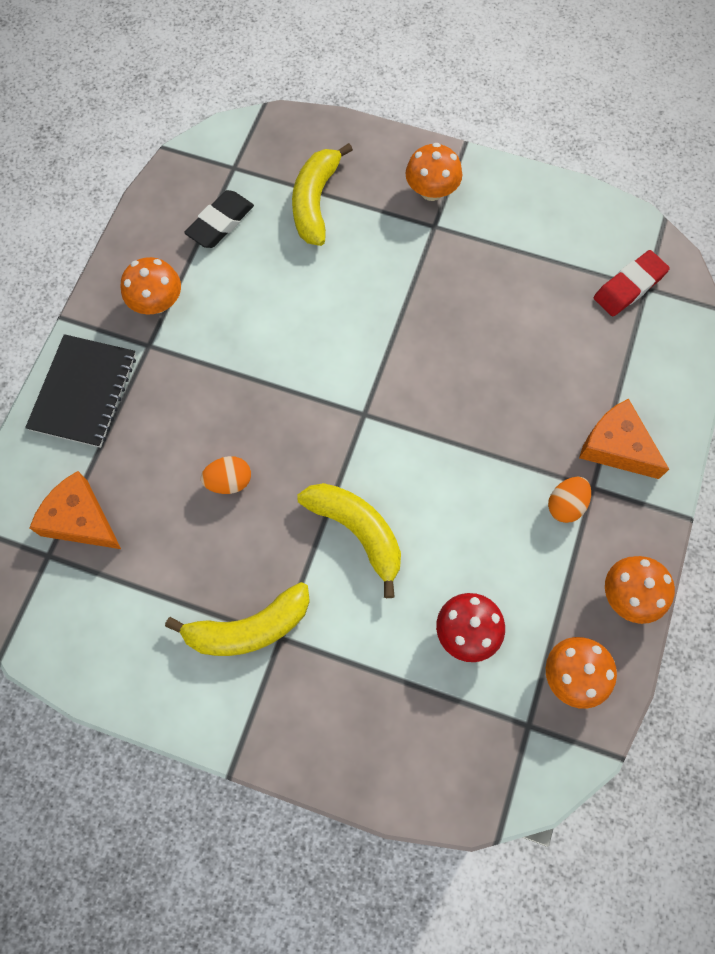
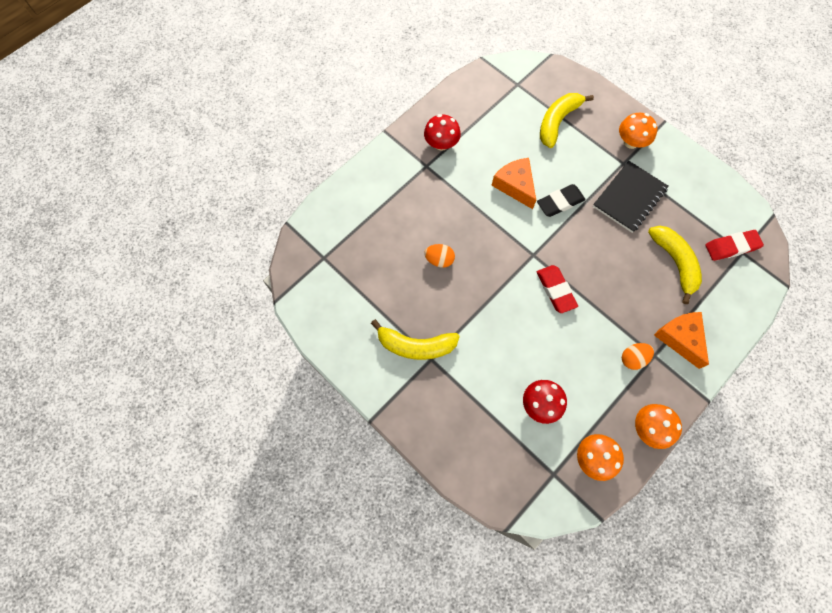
camera: 25 degrees right, 0 degrees up
(80, 519) = (349, 246): orange cheese -> orange cheese (515, 185)
(84, 392) = (380, 177): black notebook -> black notebook (629, 198)
(157, 302) = (441, 144): orange mushroom -> red mushroom
(220, 223) = (496, 113): black eraser -> black eraser (560, 202)
(357, 531) = (500, 319): yellow banana -> yellow banana (674, 263)
(417, 453) = (555, 290): none -> red eraser

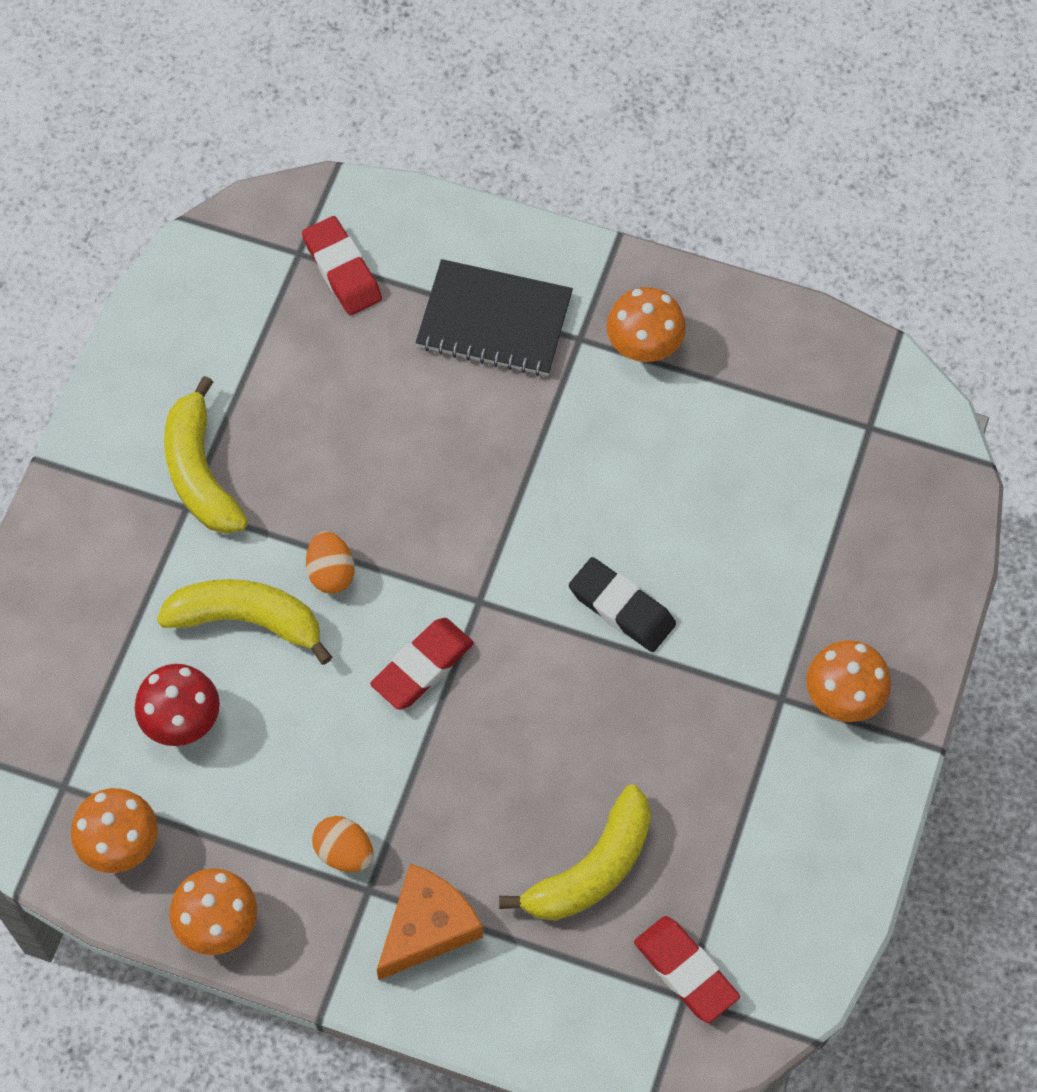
camera: 65 degrees right, 5 degrees down
(342, 243) = (342, 270): none -> red eraser
(439, 260) = (387, 442): orange egg -> orange egg (331, 572)
(441, 144) = (644, 344): red mushroom -> orange mushroom
(515, 185) = (618, 512): orange cheese -> none
(557, 122) = (815, 536): yellow banana -> yellow banana (247, 620)
(629, 198) = (701, 735): black notebook -> black notebook (494, 321)

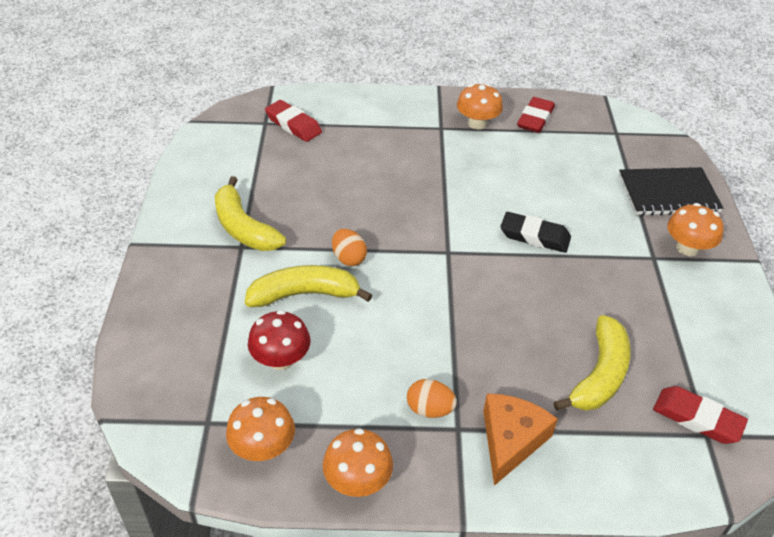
camera: 20 degrees left, 20 degrees down
(422, 667) = (430, 292): red eraser -> red eraser (535, 119)
(494, 321) = (390, 129): black notebook -> black notebook (668, 194)

